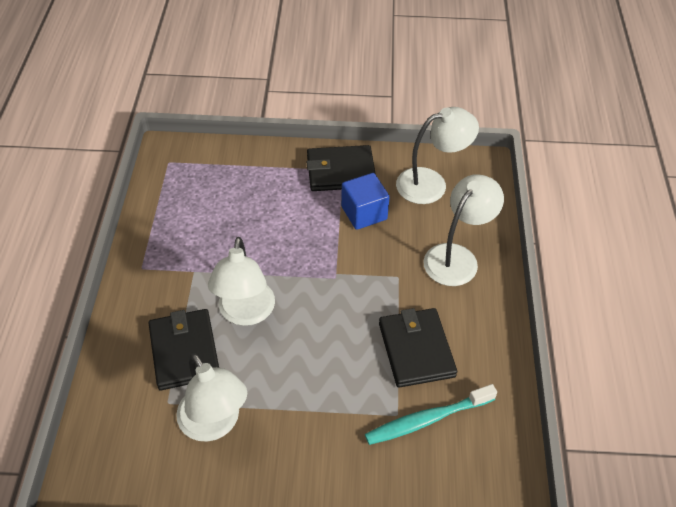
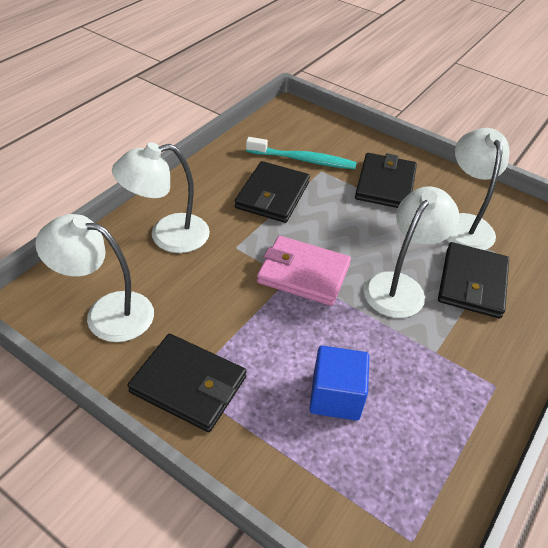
camera: 150 degrees left, 5 degrees down
(321, 436) = (385, 184): none -> black wallet
(328, 282) = (303, 274): none -> pink wallet
(364, 213) = (210, 319): blue cube -> blue cube (335, 396)

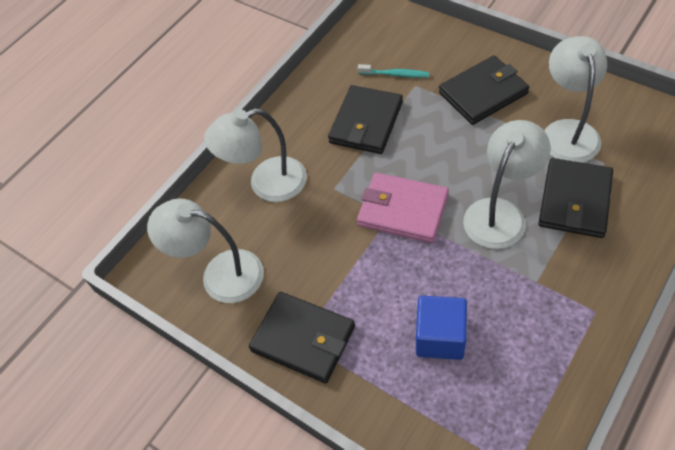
camera: 10 degrees right, 10 degrees up
(303, 160) = (395, 74): turquoise toothbrush -> turquoise toothbrush, size x0.61
(385, 184) = (483, 93): black wallet -> black wallet turned 45 degrees clockwise

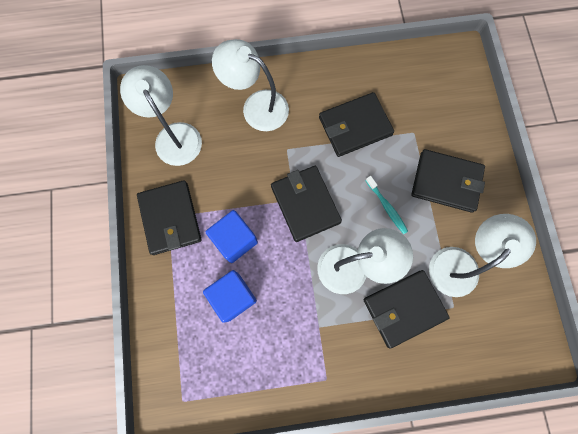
camera: 40 degrees right, 20 degrees up
(382, 295) = (234, 240): none -> blue cube
(395, 74) = (412, 112): turquoise toothbrush -> turquoise toothbrush (387, 207)
(402, 210) = (305, 204): pink wallet -> black wallet

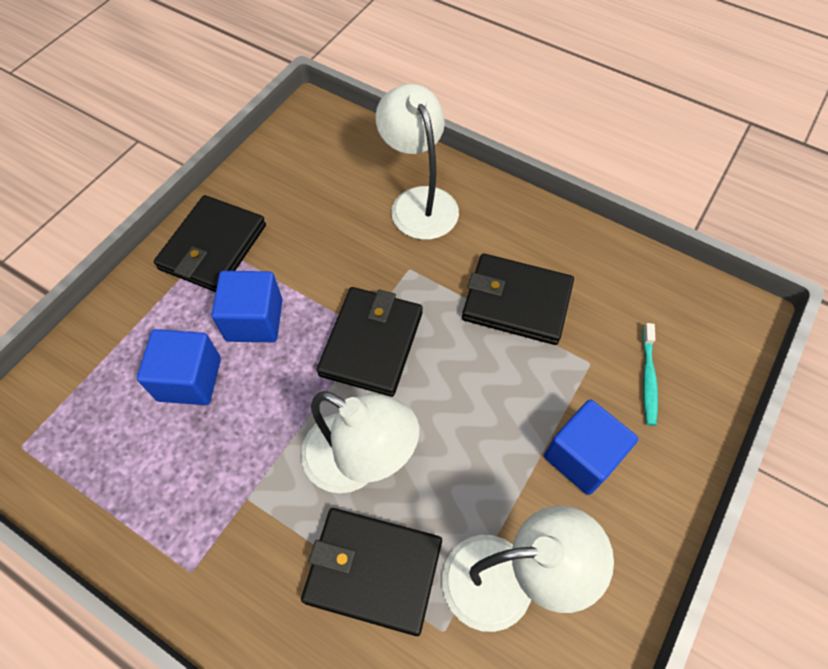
camera: 40 degrees right, 15 degrees down
(174, 135) = (301, 171): white lamp -> none
(387, 207) = (470, 424): turquoise toothbrush -> turquoise toothbrush (648, 378)
(446, 182) = (582, 456): black wallet -> blue cube

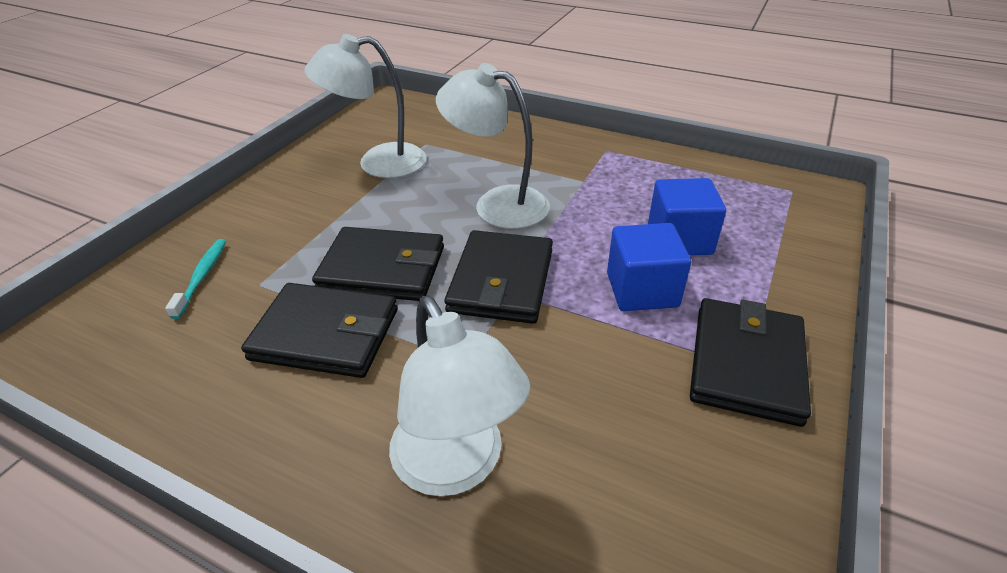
camera: 175 degrees right, 20 degrees down
(373, 571) = (476, 159): black wallet -> black wallet (383, 269)
(582, 456) = (298, 221): blue cube -> none

